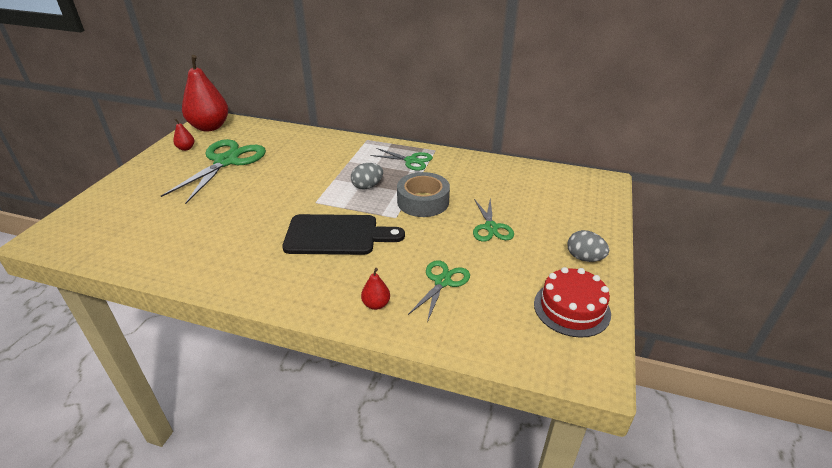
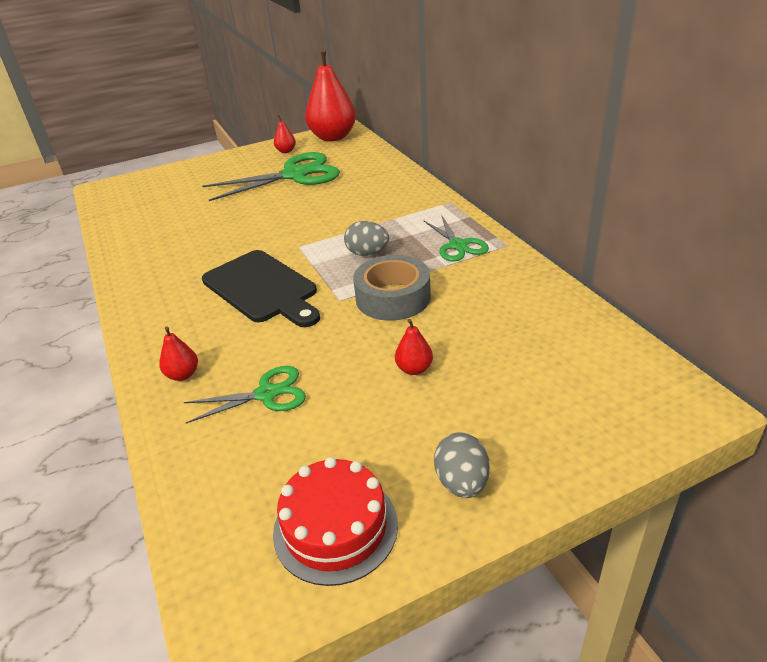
camera: 50 degrees right, 0 degrees up
(491, 227) = (414, 369): green scissors -> red pear

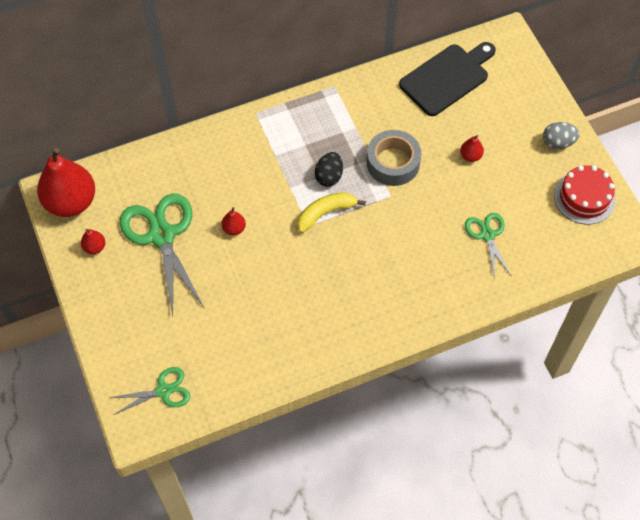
camera: 90 degrees left, 25 degrees up
(183, 375) = (465, 287): red pear -> red pear (234, 229)
(262, 288) = (368, 248): black cutting board -> black cutting board (447, 78)
(315, 256) = (326, 213): none -> yellow banana
(367, 253) = (329, 176): grey egg -> black egg
(457, 245) = (329, 116): green scissors -> green scissors (163, 391)

